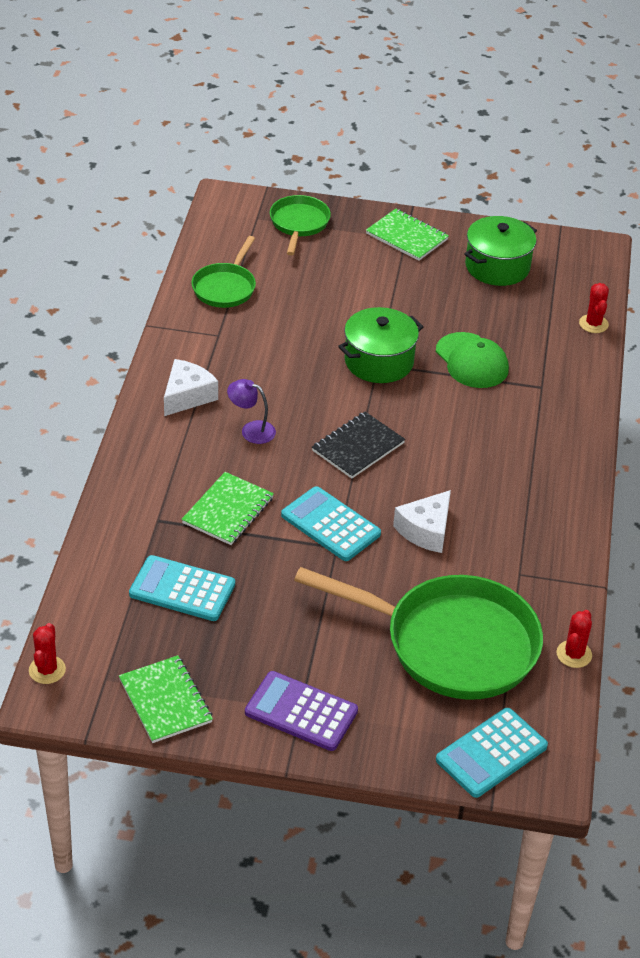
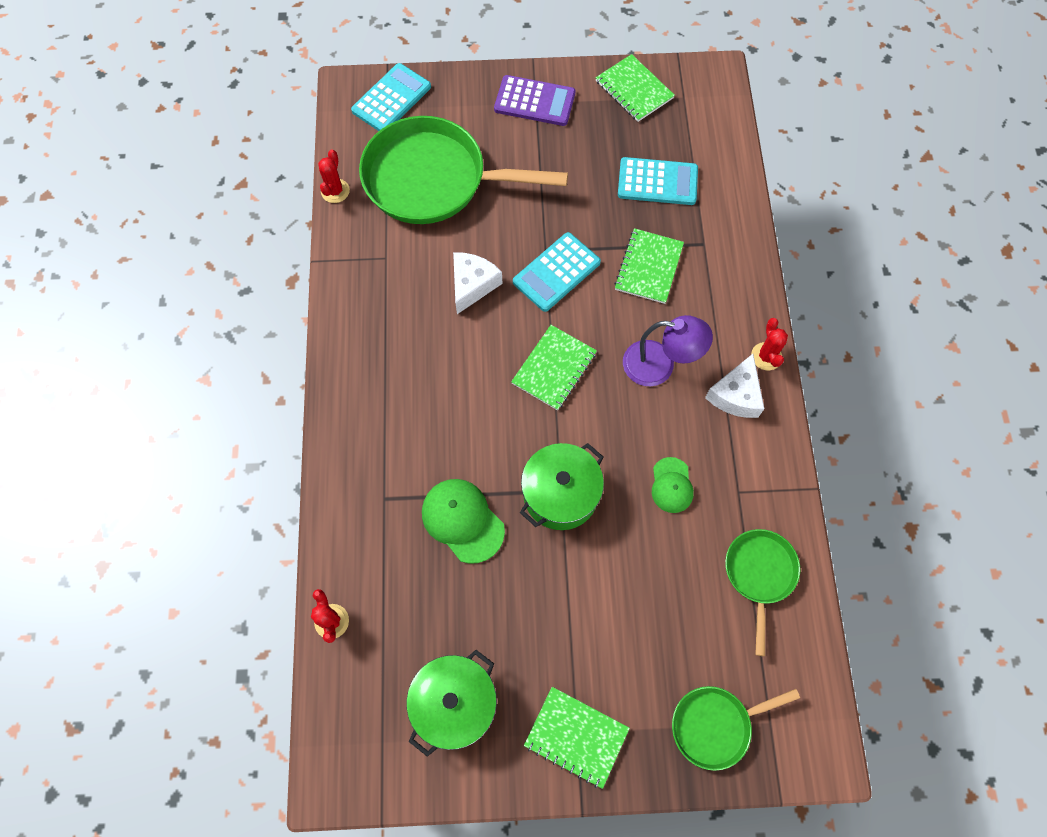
camera: 170 degrees right, 25 degrees up
(47, 670) = (728, 95): red cactus -> red cactus (766, 356)
(251, 430) = (659, 365): purple lamp -> purple lamp, size x1.54
(276, 349) = (671, 485): none -> green cap
(299, 224) = (715, 725): green pan -> green pan turned 75 degrees clockwise
(330, 525) = (556, 272): turquoise calculator -> turquoise calculator turned 105 degrees clockwise
(358, 447) = (554, 368): black notebook -> green notebook

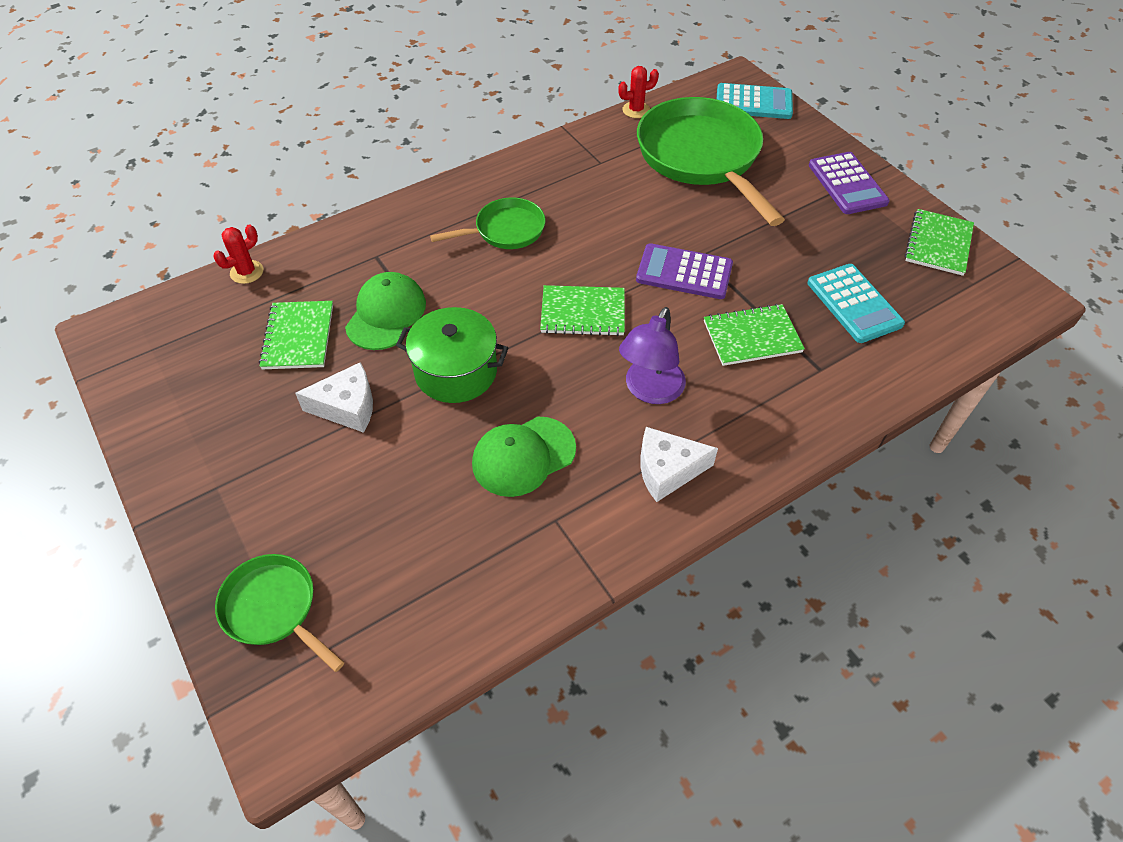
camera: 60 degrees right, 15 degrees down
(455, 704) = (207, 383): green pot -> none
(472, 285) = (621, 223): white cheese -> white cheese (347, 407)
(556, 272) = (684, 272): turquoise calculator -> purple calculator
(576, 736) = (212, 488): green notebook -> green notebook (298, 336)
(659, 365) = (650, 391): purple lamp -> purple lamp turned 45 degrees clockwise
(671, 485) = (523, 456): green cap -> green cap, size x1.59
(759, 574) = (470, 580): green pan -> green pan (505, 230)
(766, 356) = (736, 479): red cactus -> none

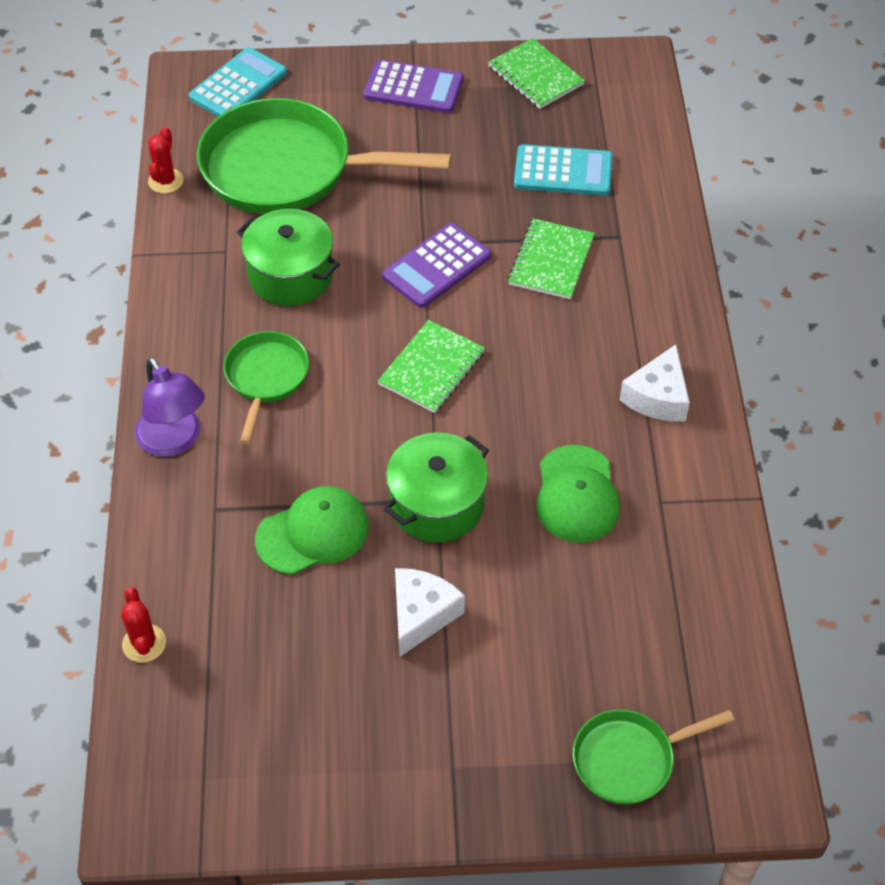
camera: 60 degrees left, 0 degrees up
(298, 336) = (288, 625): green notebook -> none
(386, 314) = (313, 533): green cap -> green cap turned 105 degrees clockwise
(607, 202) = (291, 275): none -> green pot
(650, 391) = (563, 365): purple lamp -> purple lamp (174, 441)

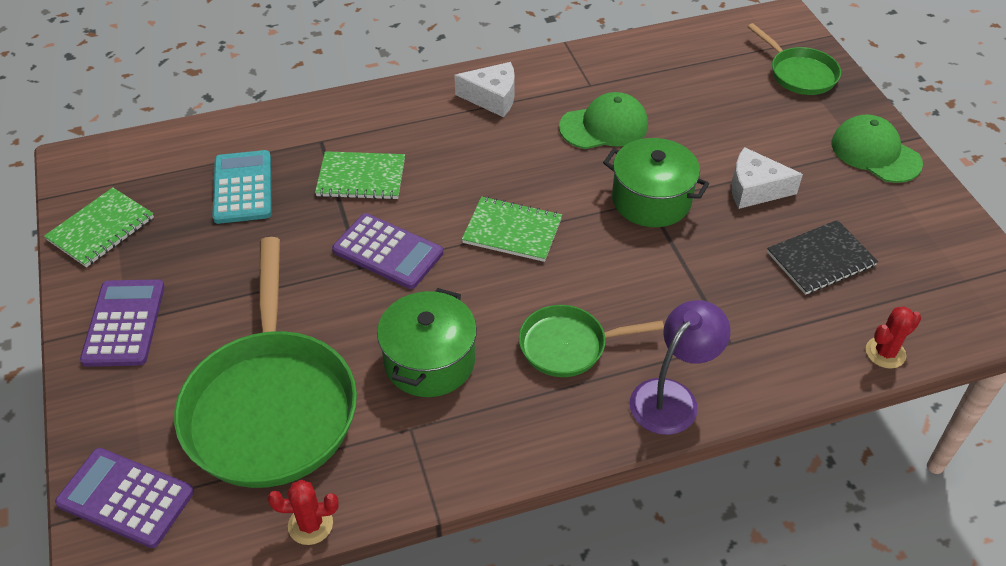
camera: 105 degrees left, 5 degrees down
(238, 85) = (126, 498): turquoise calculator -> purple calculator
(290, 638) = (820, 259): none -> black notebook
(313, 533) = (718, 269): green cap -> green cap (875, 153)

